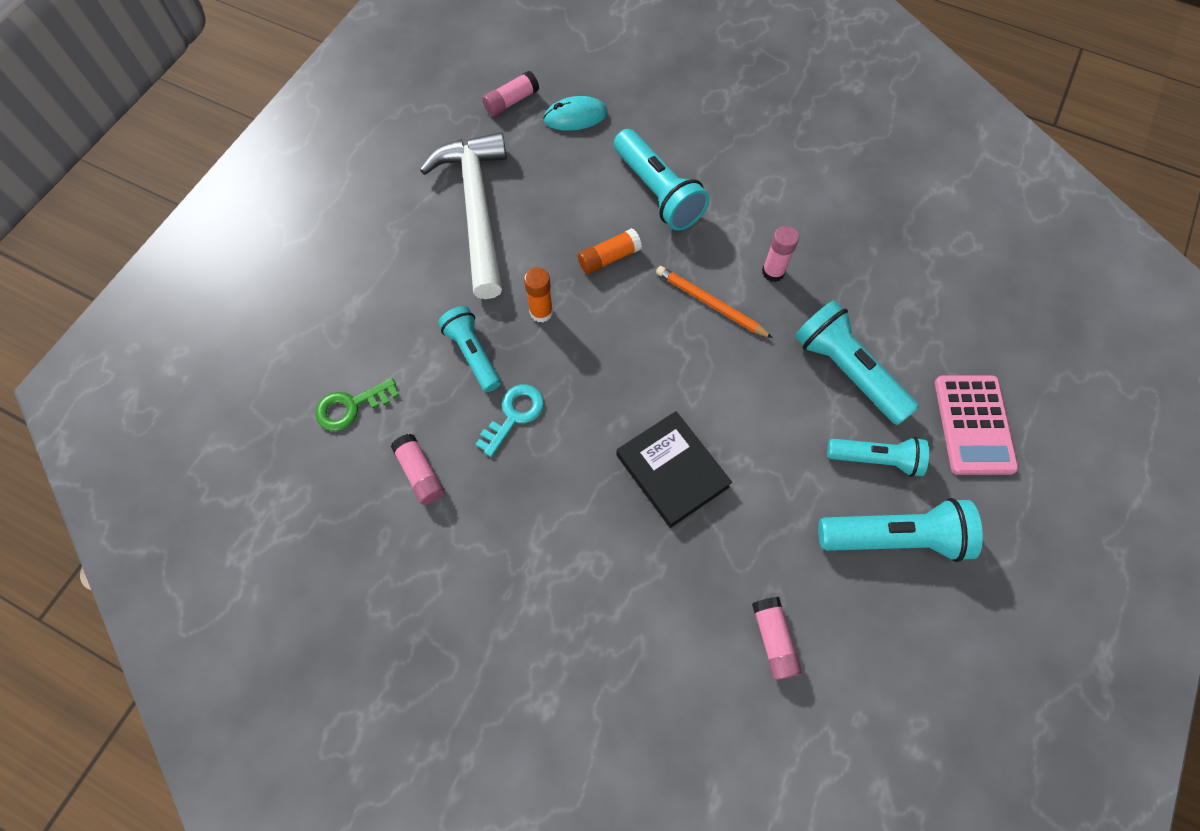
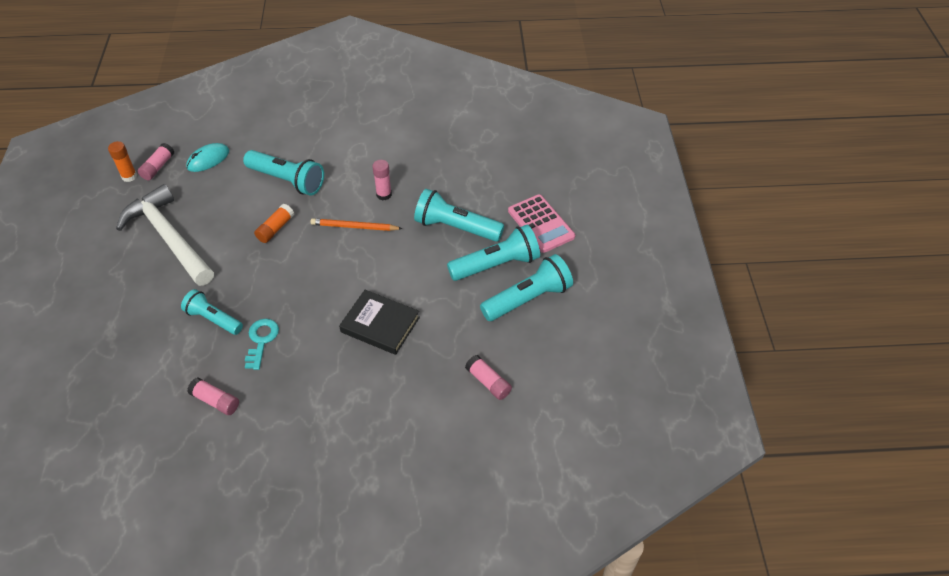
camera: 30 degrees left, 15 degrees down
(351, 406) = (144, 386): green key -> none
(541, 312) = (247, 276): orange glue stick -> orange glue stick (129, 176)
(876, 459) = (496, 264): turquoise flashlight -> turquoise flashlight, size x1.51

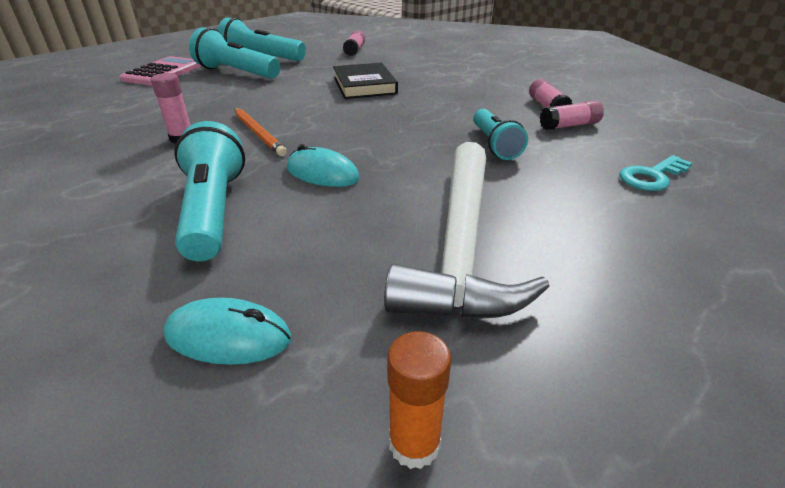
camera: 130 degrees left, 15 degrees down
(158, 167) = (328, 410): pink glue stick -> pink glue stick (569, 125)
(261, 340) = (466, 115): turquoise key -> turquoise key (652, 176)
(275, 229) = (322, 173): orange glue stick -> turquoise mouse
(455, 227) = (203, 95): turquoise flashlight -> none

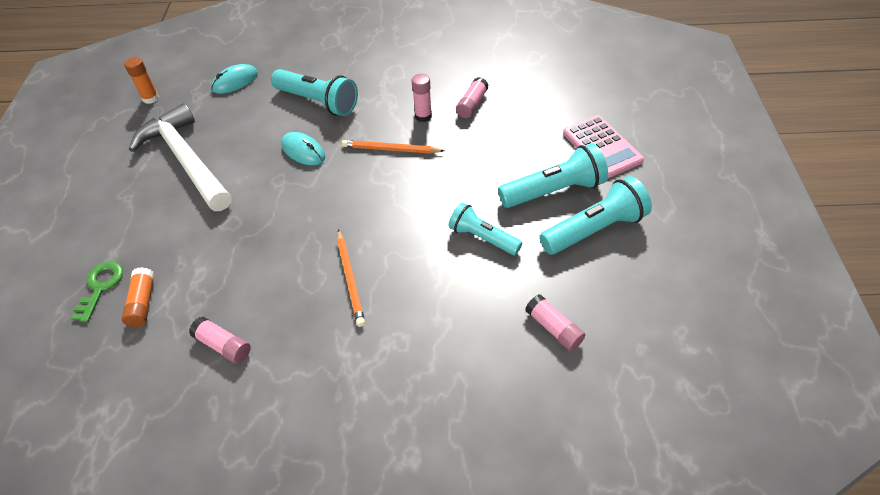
camera: 135 degrees right, 15 degrees up
(322, 173) = (303, 151): turquoise mouse -> turquoise mouse turned 60 degrees clockwise
(364, 85) = (420, 257): black book -> none
(421, 96) = (350, 279): none -> orange pencil
(494, 145) = (228, 249): turquoise flashlight -> turquoise flashlight (482, 238)
(569, 125) = (186, 321): pink glue stick -> pink glue stick (472, 104)
(605, 149) = (143, 303): none -> orange glue stick
(652, 176) = (100, 287): turquoise key -> green key

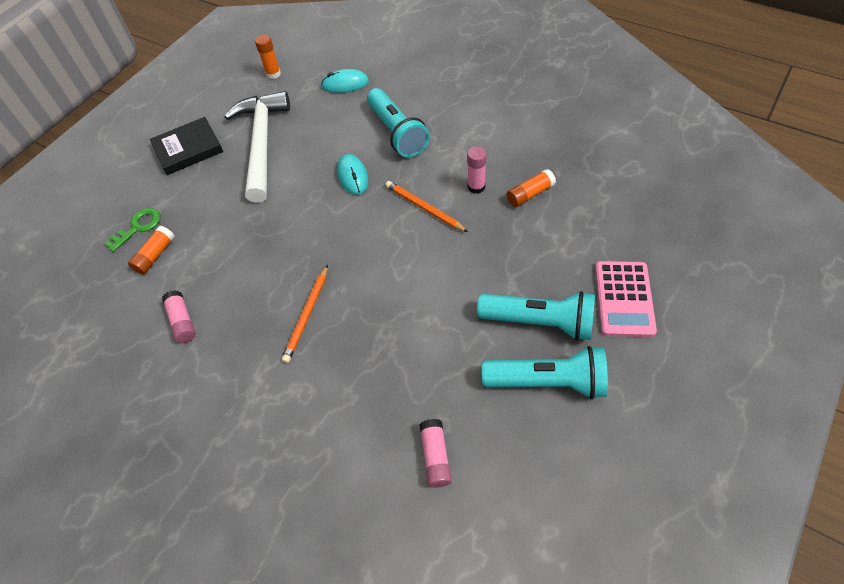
camera: 35 degrees right, 5 degrees up
(104, 195) = (188, 149): none -> black book
(472, 104) = (530, 194): pink glue stick -> orange glue stick
(482, 238) = (439, 335): turquoise flashlight -> none

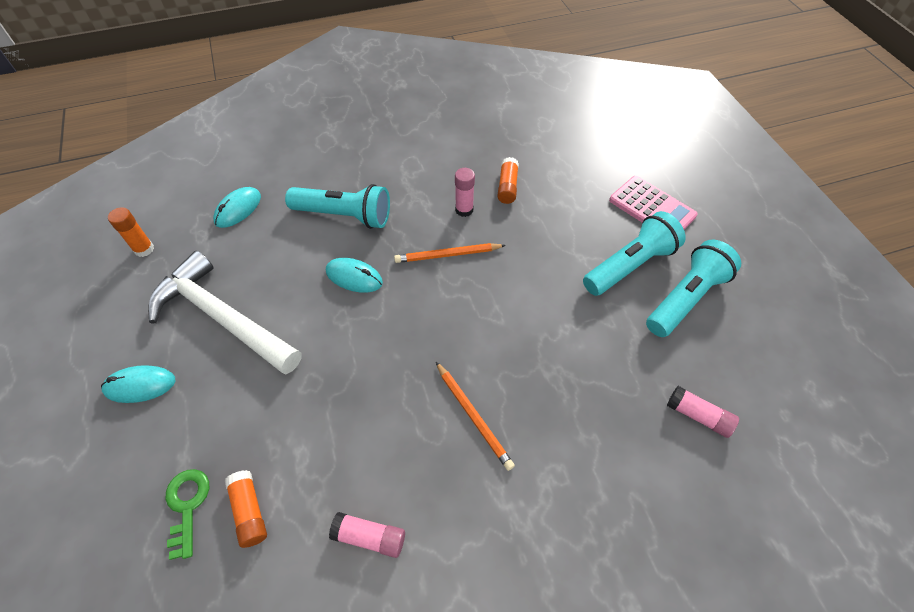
camera: 55 degrees left, 0 degrees up
(188, 149) = (140, 385): black book -> turquoise mouse

